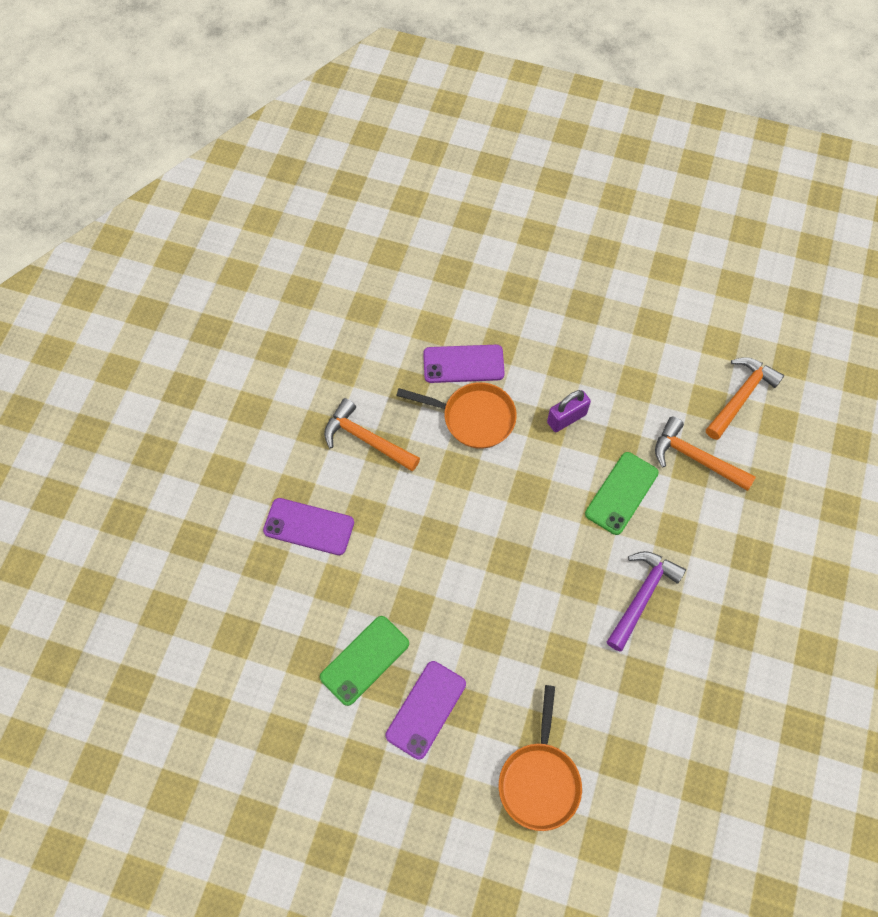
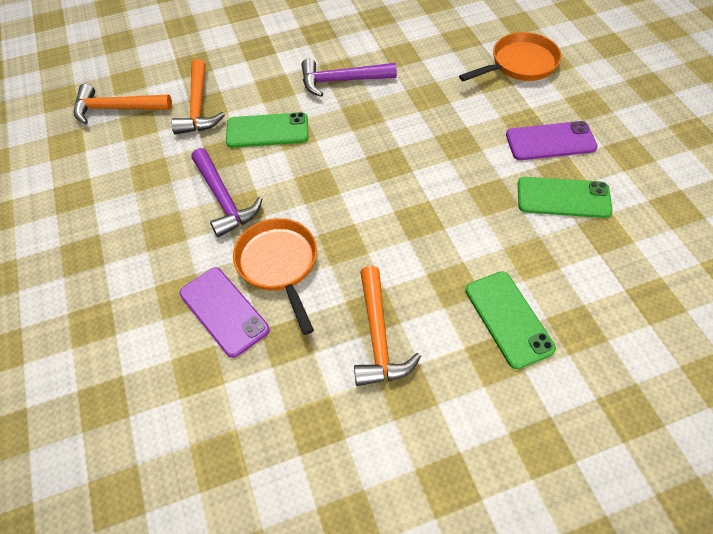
camera: 125 degrees left, 10 degrees down
(309, 527) = (508, 319): purple phone -> green phone
(566, 418) = (224, 199): purple padlock -> purple hammer

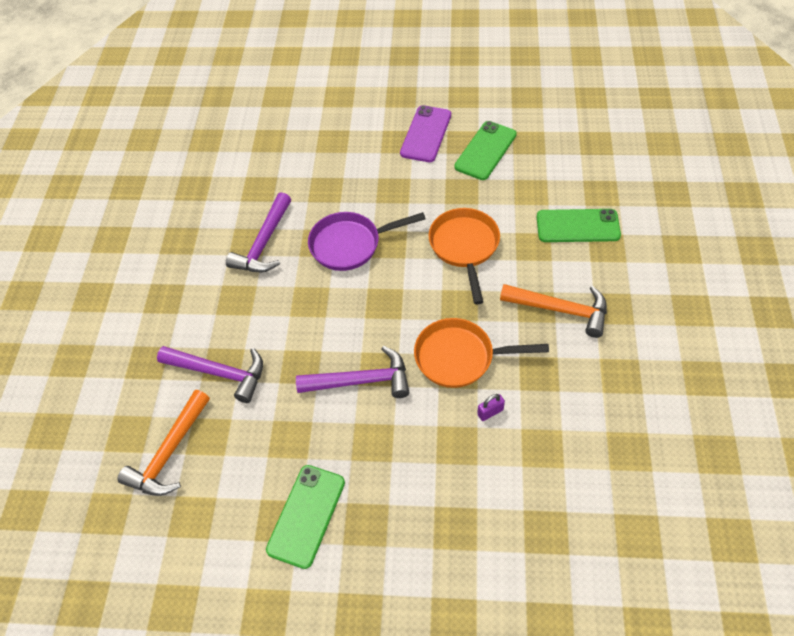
camera: 65 degrees left, 0 degrees up
(198, 107) = (220, 373): orange hammer -> purple hammer
(224, 311) = (490, 412): purple phone -> purple padlock
(267, 130) = (292, 321): green phone -> green phone (306, 515)
(372, 136) = (350, 244): none -> purple pan
(519, 64) = (329, 116): orange pan -> orange pan (465, 247)

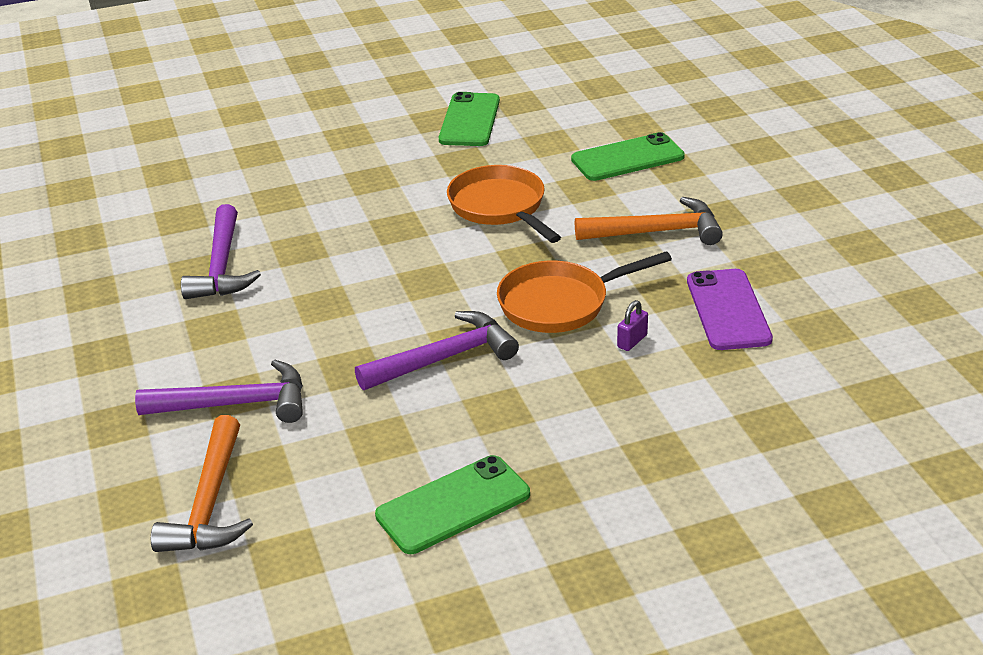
camera: 25 degrees left, 20 degrees down
(306, 515) = (453, 505): green phone -> green phone turned 60 degrees clockwise
(350, 244) = (346, 239): purple pan -> none
(426, 134) = (382, 122): purple phone -> purple phone (728, 310)

